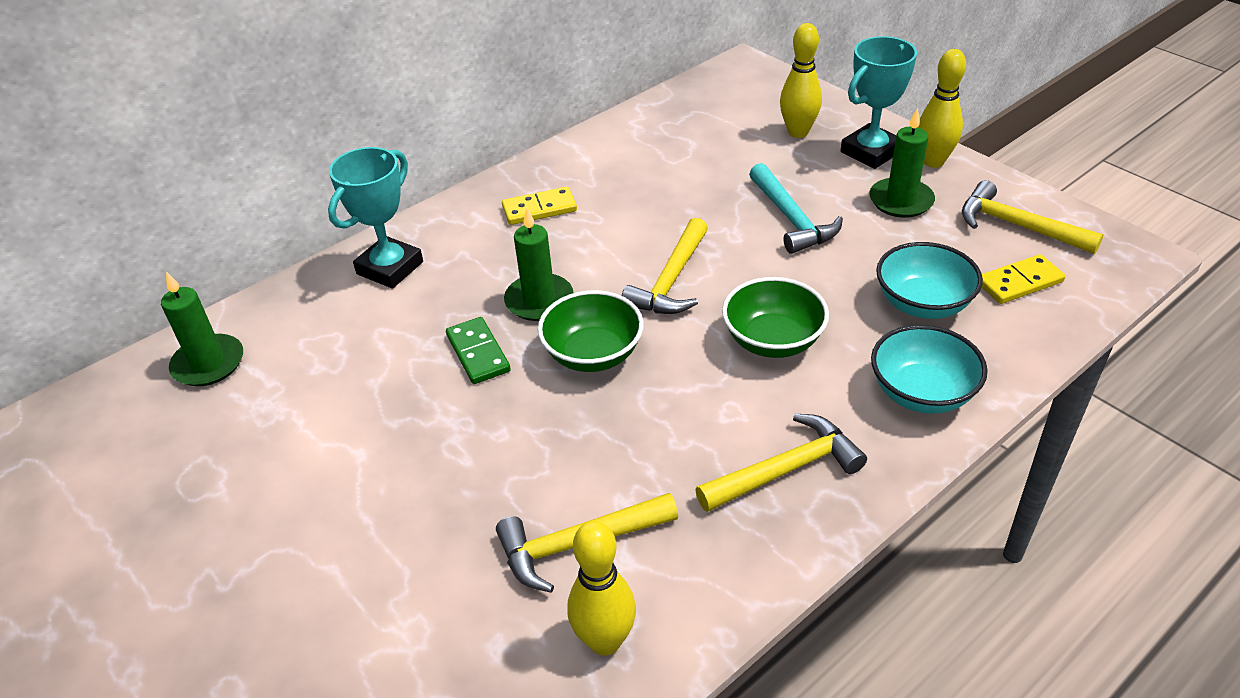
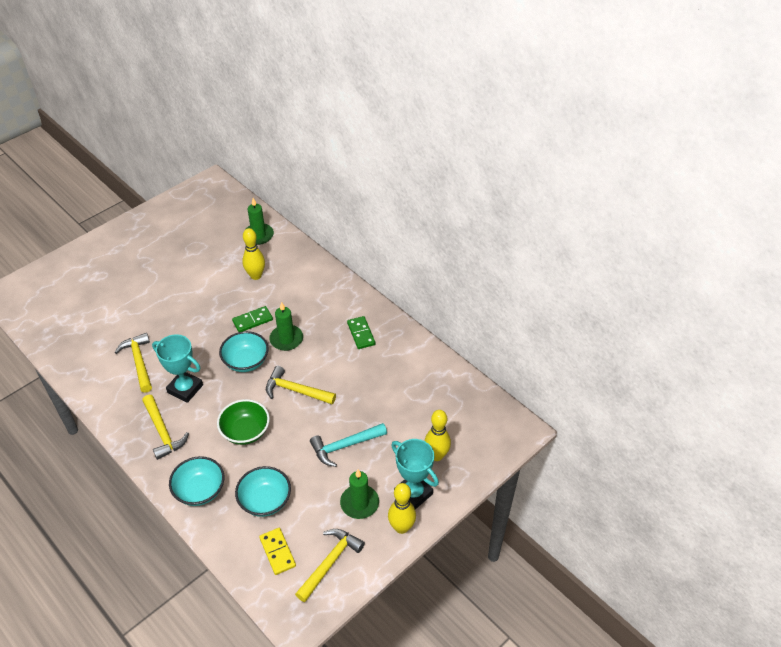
camera: 85 degrees right, 5 degrees up
(390, 268) = (316, 282): turquoise trophy -> turquoise trophy (185, 389)
(539, 209) = (361, 334): yellow domino -> green domino
(593, 354) = (246, 361): green bowl -> turquoise bowl
(605, 641) = (94, 372): yellow bowling pin -> yellow bowling pin (256, 276)

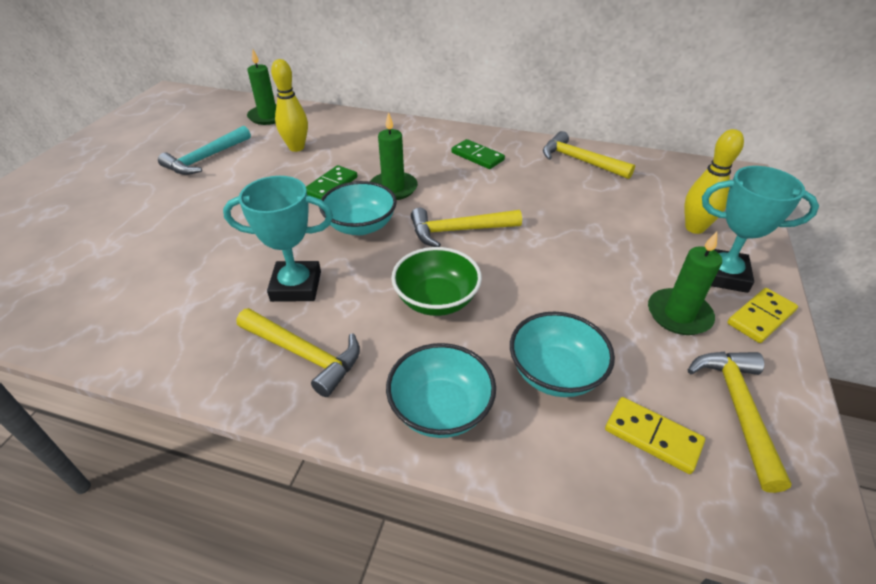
camera: 30 degrees left, 5 degrees down
(139, 362) = (192, 282): yellow hammer -> yellow hammer (580, 161)
(345, 446) = (584, 261): turquoise hammer -> turquoise hammer (206, 158)
(401, 527) = (760, 317): yellow bowling pin -> yellow domino

